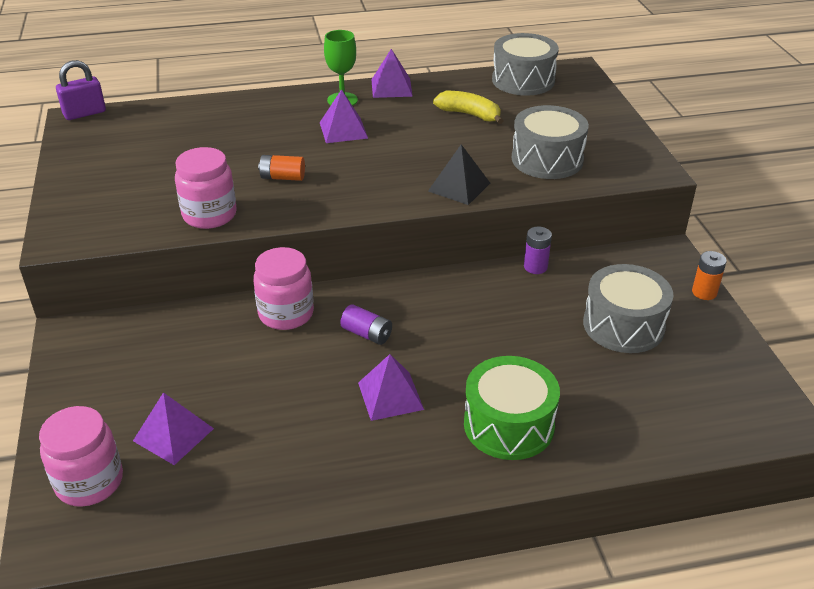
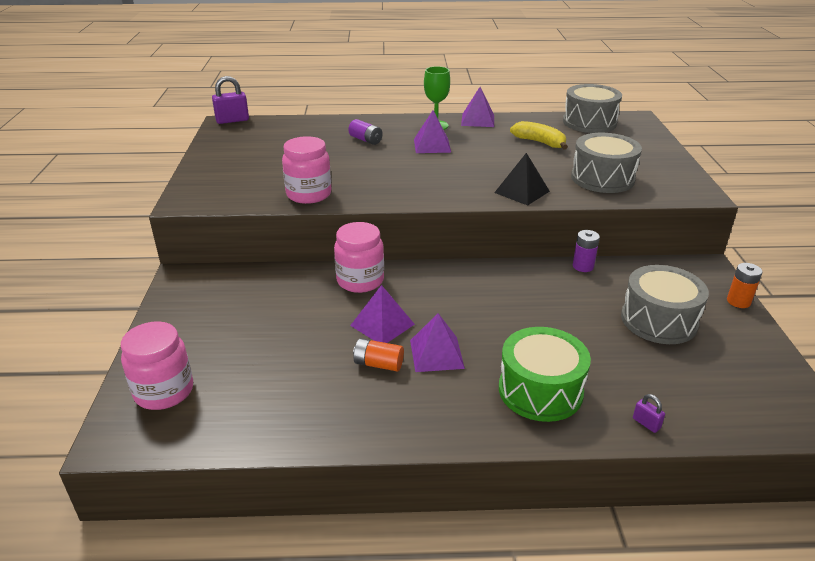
camera: 10 degrees right, 5 degrees down
(173, 434) = (243, 362): purple pyramid -> purple pyramid (382, 325)
(282, 177) = (375, 173): orange battery -> orange battery (378, 364)
(367, 334) = (425, 303): purple battery -> purple battery (365, 140)
(621, 447) = (646, 423): none -> purple padlock

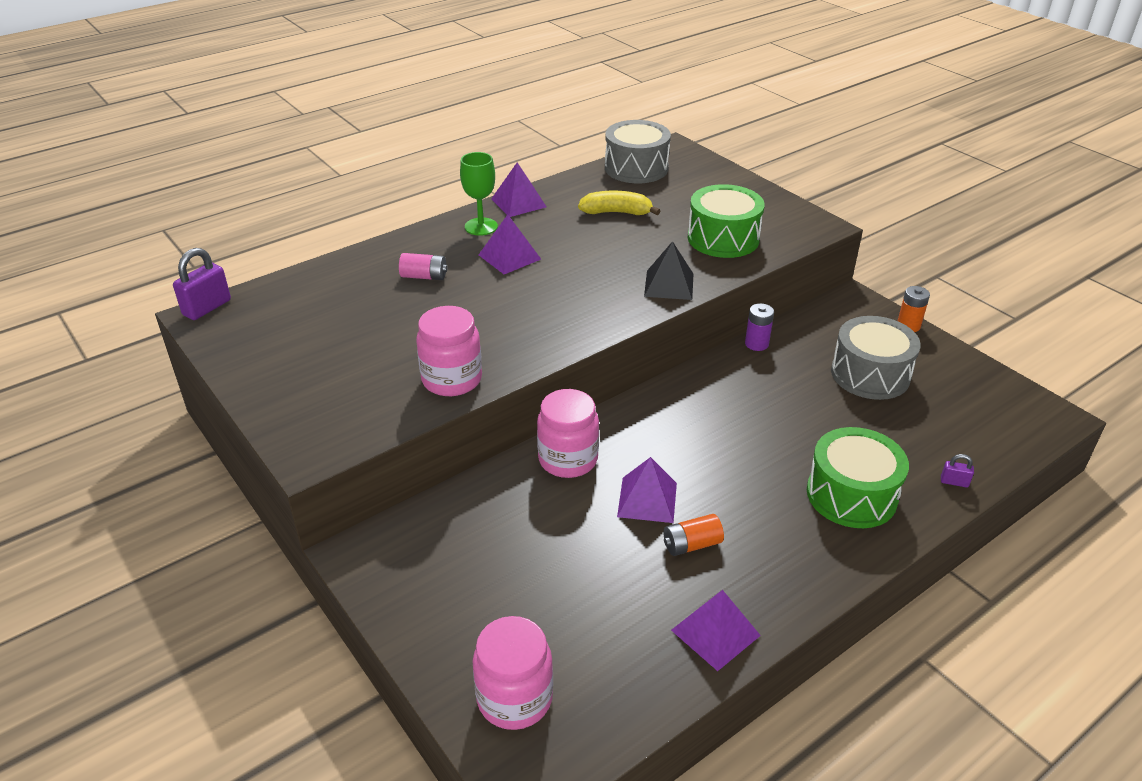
camera: 35 degrees left, 5 degrees up
(365, 140) = (424, 276): purple battery -> pink battery
(436, 354) = (731, 505): purple pyramid -> purple pyramid (715, 632)
(602, 178) = (723, 238): grey drum -> green drum

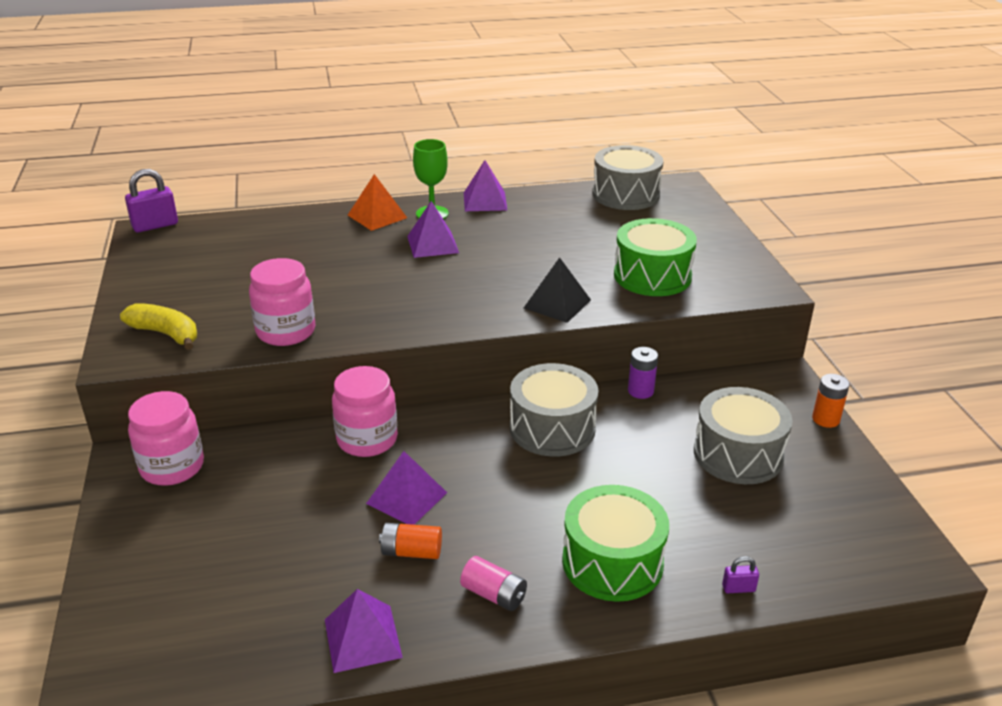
camera: 25 degrees right, 5 degrees down
(424, 276) = (344, 243): pink battery -> pink battery (494, 594)
(431, 242) = (377, 216): none -> orange pyramid
(514, 698) = (142, 623): pink jar -> pink jar (172, 467)
(616, 212) = (568, 229): yellow banana -> yellow banana (165, 334)
(714, 398) = (552, 428): none -> grey drum
(954, 482) = (738, 588): purple padlock -> purple padlock turned 45 degrees counterclockwise

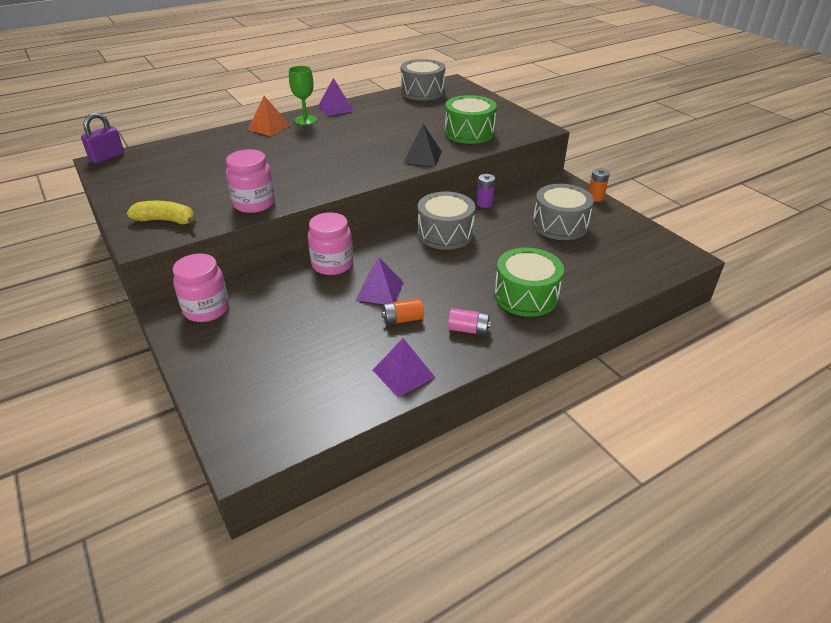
camera: 20 degrees left, 5 degrees up
(433, 244) = (319, 137): purple pyramid -> none
(738, 588) = (602, 292): purple padlock -> none

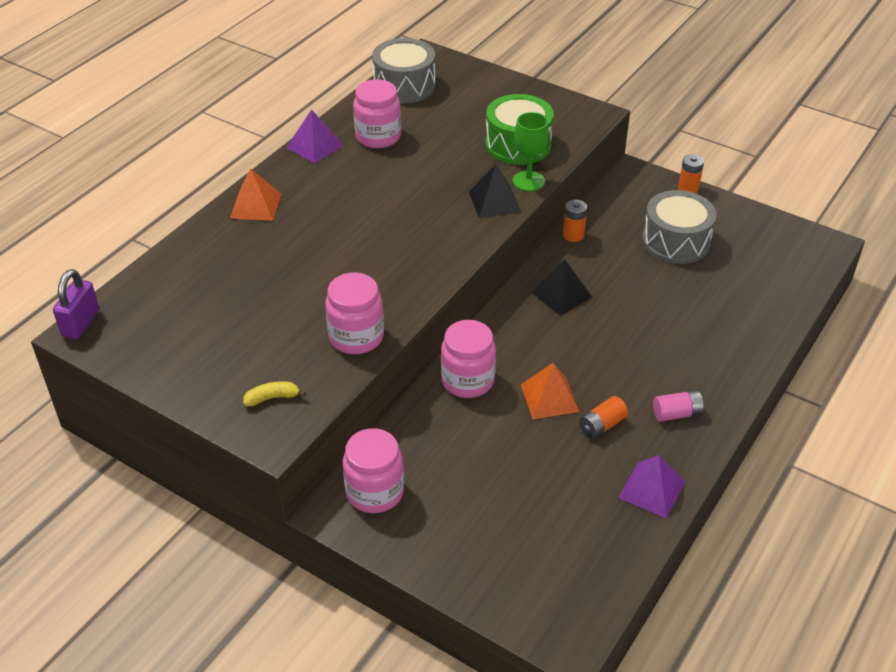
camera: 25 degrees left, 5 degrees up
(166, 220) = (272, 398): yellow banana -> yellow banana, size x0.63
(305, 120) = (294, 179): green goblet -> green goblet (528, 181)
(380, 111) = (378, 137): none -> pink jar
(380, 291) = (549, 398): purple pyramid -> orange pyramid
(445, 234) = (561, 294): grey drum -> black pyramid
(484, 203) = (573, 235): purple battery -> orange battery
(526, 296) = (704, 350): green drum -> none

